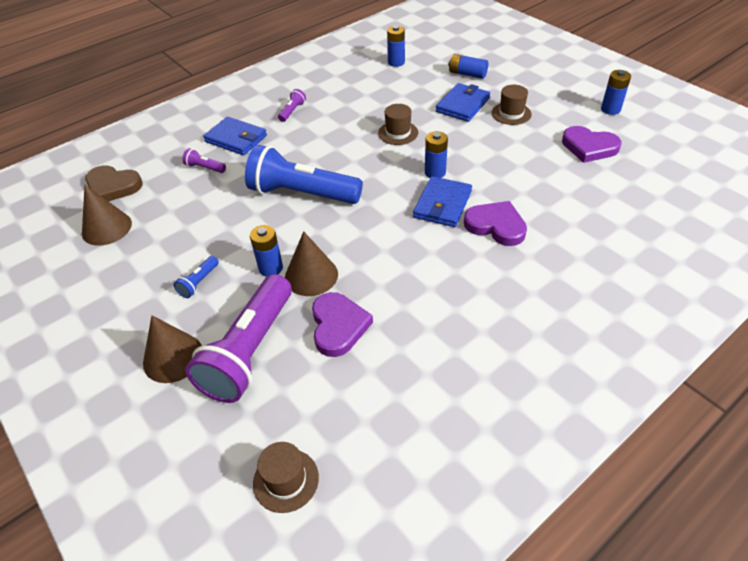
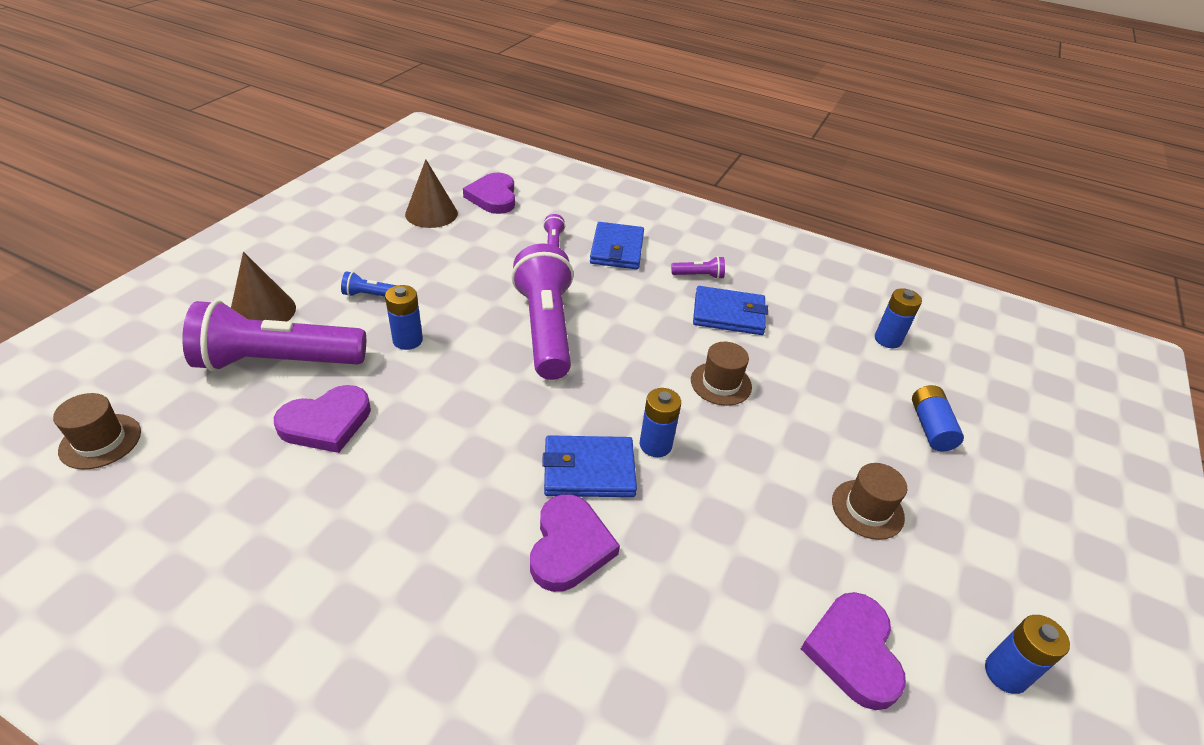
camera: 60 degrees right, 5 degrees down
(113, 186) = (493, 197): brown heart -> purple heart
(302, 194) = (545, 328): blue flashlight -> purple flashlight
(311, 275) = (405, 376): brown cone -> none
(462, 105) = (842, 440): blue wallet -> blue wallet (728, 314)

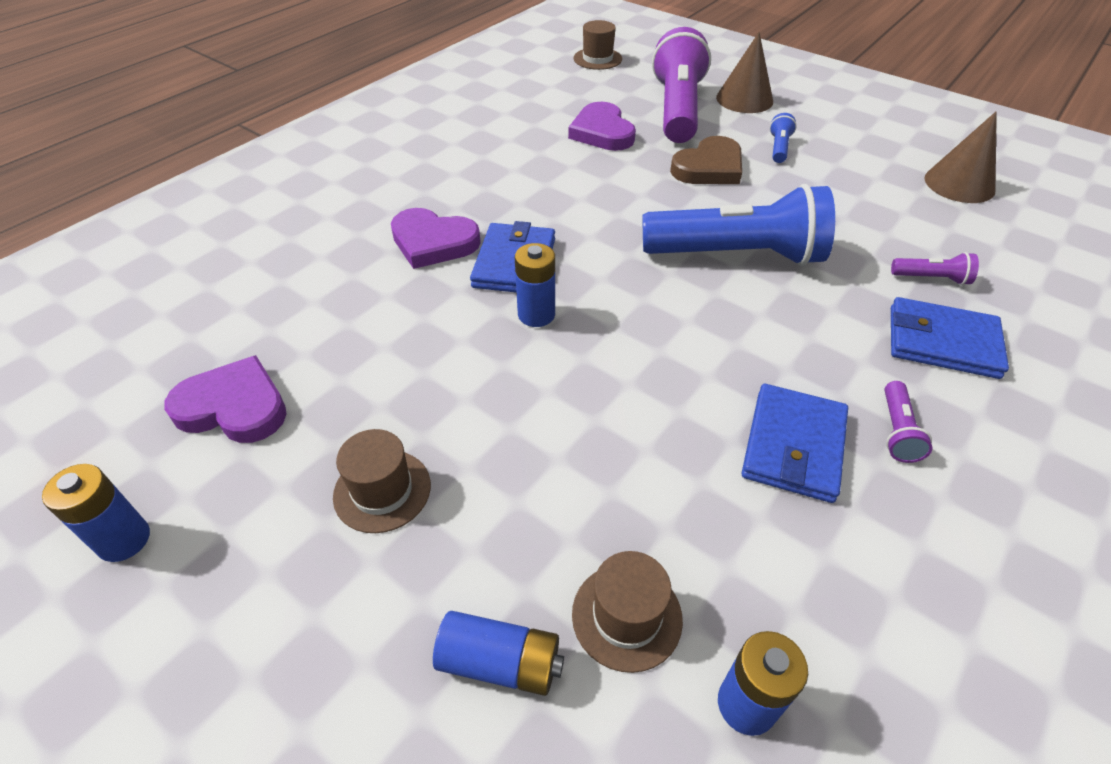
camera: 105 degrees right, 5 degrees up
(407, 340) = (709, 167): blue battery -> brown heart
(493, 197) = (1033, 233): purple heart -> none
(545, 328) = (737, 255): purple flashlight -> blue flashlight
(721, 383) = (631, 396): brown hat -> brown hat (627, 616)

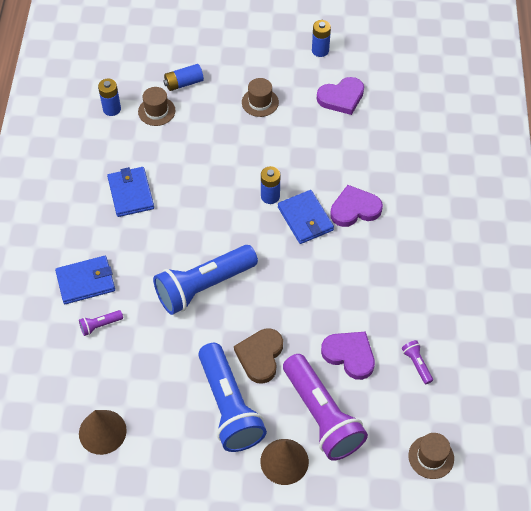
camera: 145 degrees right, 10 degrees up
(778, 148) = (229, 406): blue flashlight -> blue flashlight, size x2.48
(897, 431) = (94, 221): purple flashlight -> purple flashlight (416, 364)

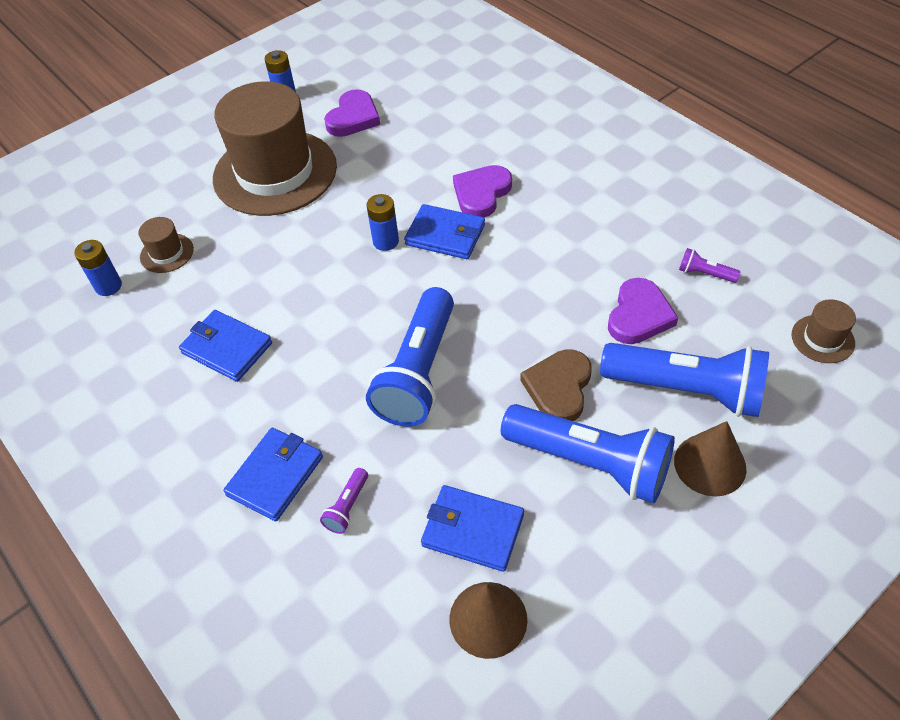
camera: 40 degrees left, 5 degrees down
(140, 387) = (472, 530): none -> blue wallet
(184, 83) = (169, 209): blue battery -> none
(260, 102) = (275, 172): brown hat -> brown hat, size x2.50
(260, 356) = (559, 388): brown heart -> brown heart turned 45 degrees clockwise
(322, 415) = (686, 389): purple flashlight -> blue flashlight
(349, 355) = (639, 315): purple heart -> purple heart turned 120 degrees clockwise

